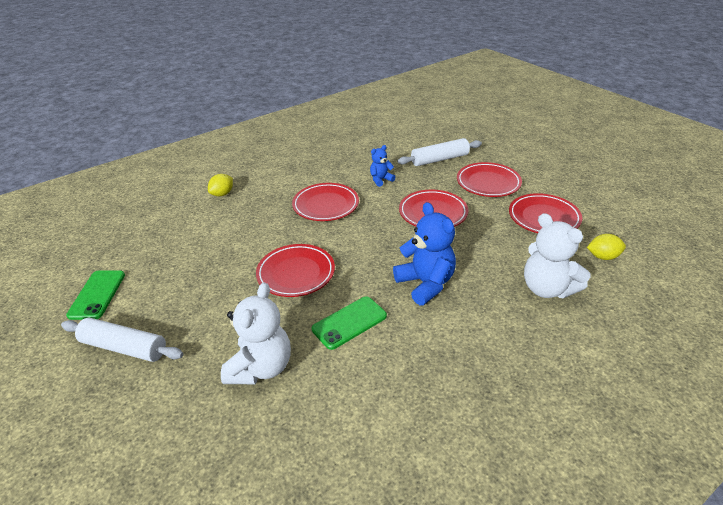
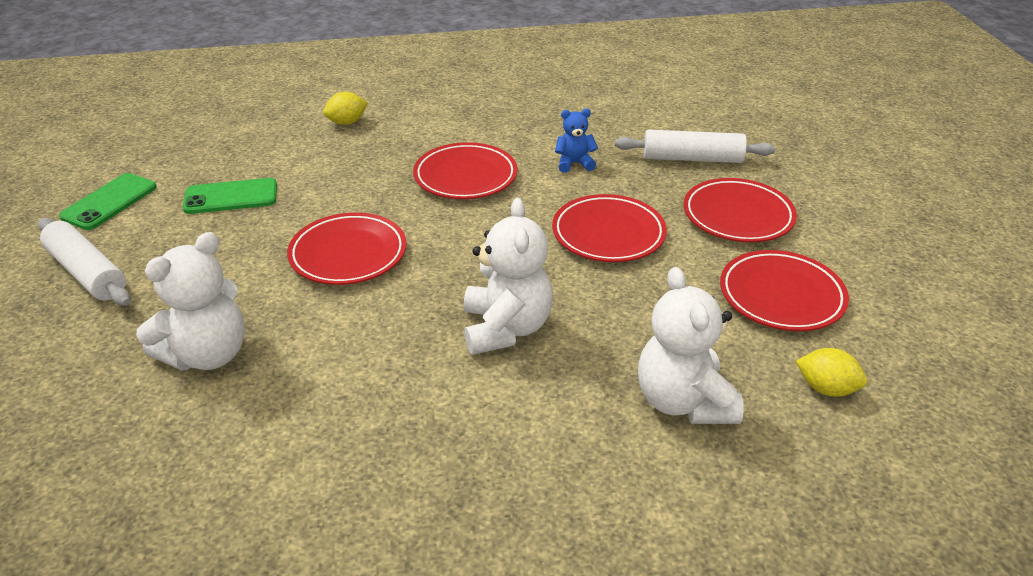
camera: 25 degrees right, 0 degrees up
(349, 322) = (359, 341): green phone -> green phone (231, 197)
(425, 284) = (506, 328): blue teddy bear -> white teddy bear

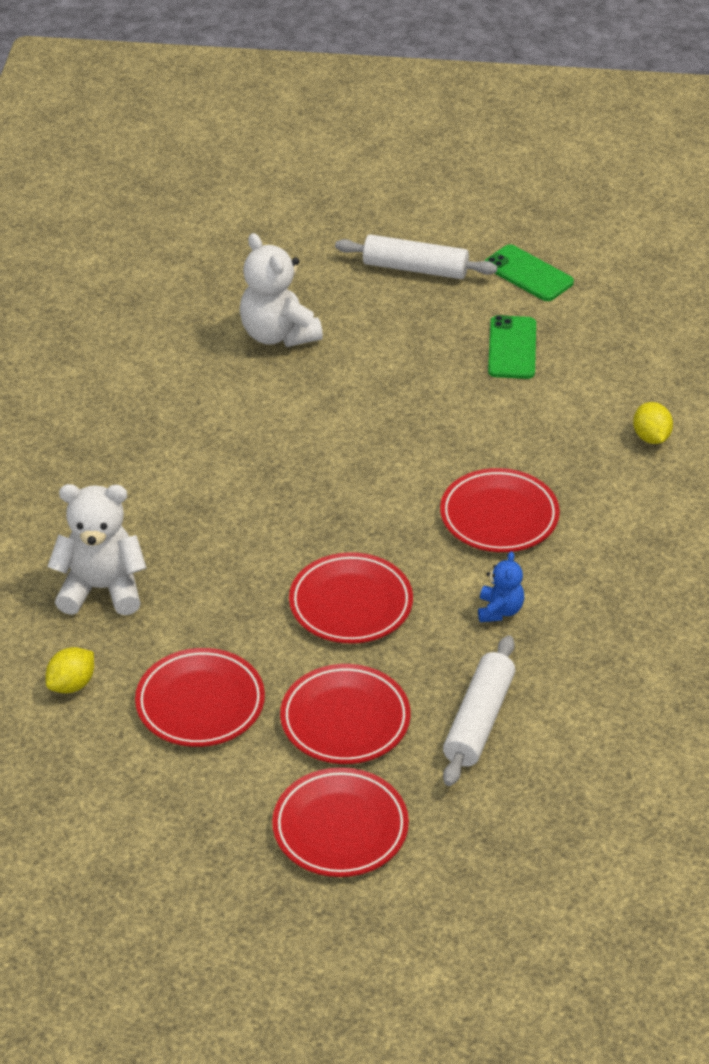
camera: 105 degrees right, 5 degrees up
(88, 272) = (415, 269): white rolling pin -> white rolling pin turned 45 degrees clockwise
(348, 254) = (385, 418): red plate -> red plate (340, 828)
(506, 328) = (237, 502): white teddy bear -> none

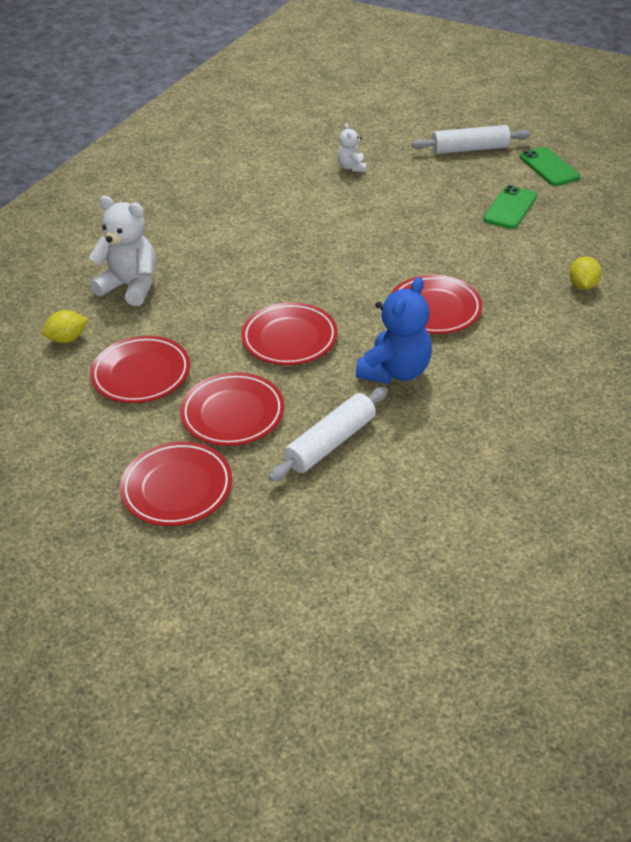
camera: 25 degrees right, 0 degrees up
(278, 334) = (352, 167): white teddy bear -> white teddy bear, size x0.54
(415, 269) = (470, 149): white rolling pin -> white rolling pin turned 45 degrees counterclockwise
(499, 610) = (395, 371): blue teddy bear -> blue teddy bear, size x1.87

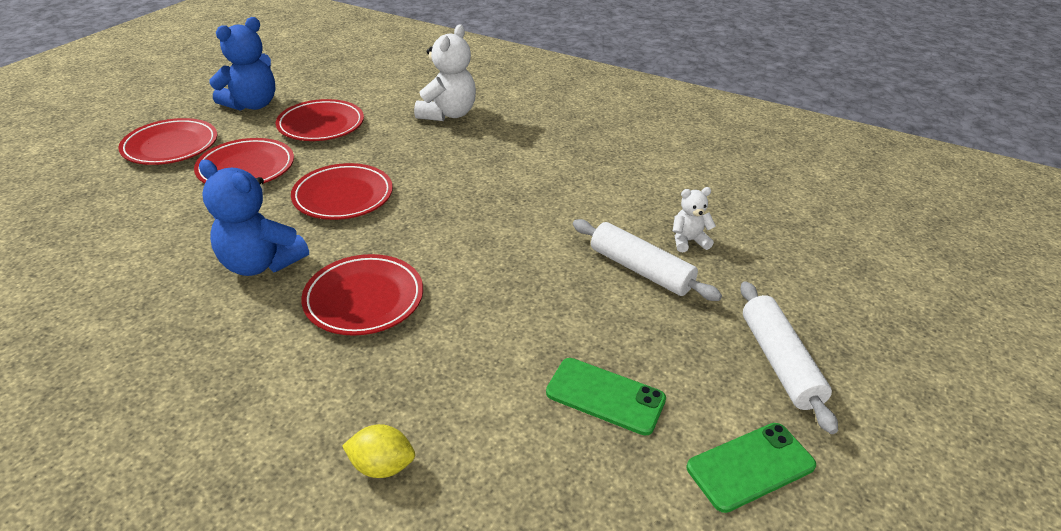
camera: 85 degrees right, 5 degrees down
(67, 339) = (380, 93): yellow lemon -> none
(76, 441) = (252, 105): none -> blue teddy bear
(330, 442) = (175, 220): white rolling pin -> white rolling pin (641, 270)

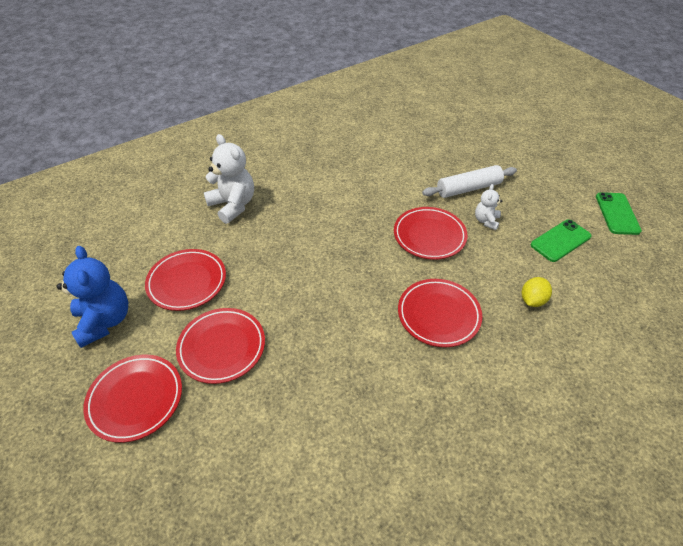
camera: 60 degrees left, 10 degrees up
(261, 263) = (369, 363): blue teddy bear -> none
(343, 196) = (309, 295): red plate -> red plate (429, 236)
(382, 466) = (584, 344): yellow lemon -> yellow lemon (532, 300)
(688, 241) = (452, 161): white teddy bear -> white teddy bear (486, 221)
(779, 362) = (557, 175): white rolling pin -> none

